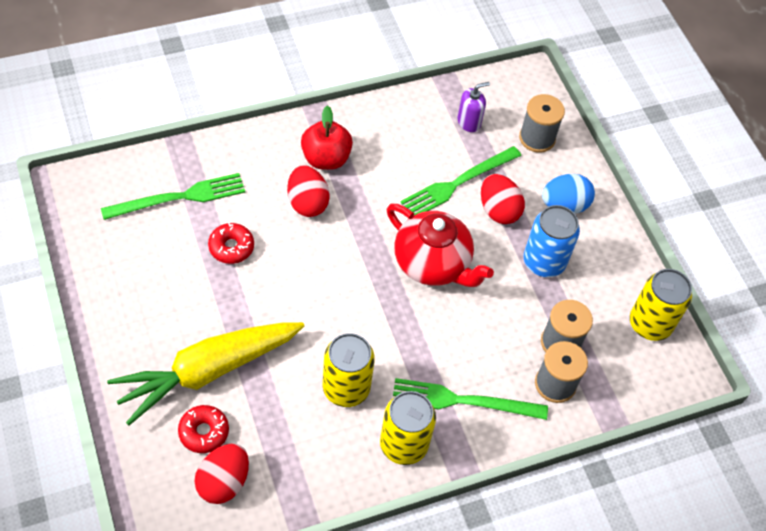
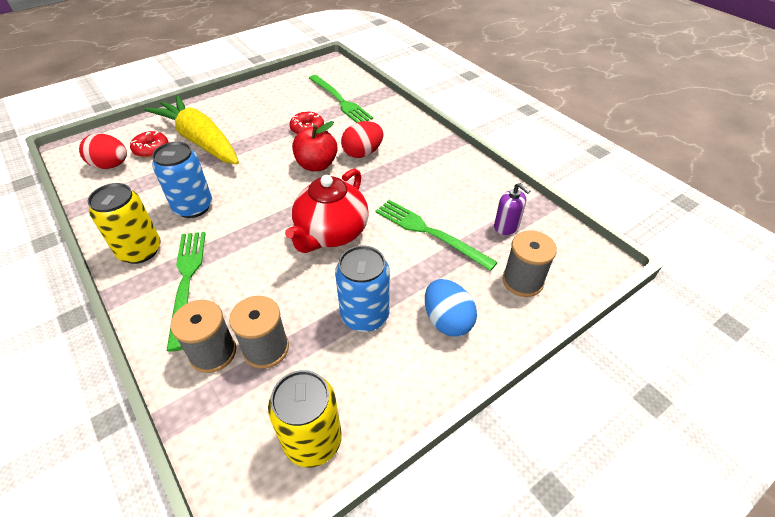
camera: 80 degrees right, 10 degrees down
(326, 158) = (410, 153): red apple -> red apple (316, 165)
(346, 388) = (193, 207): yellow can -> blue can
(498, 210) = (412, 267): red egg -> none

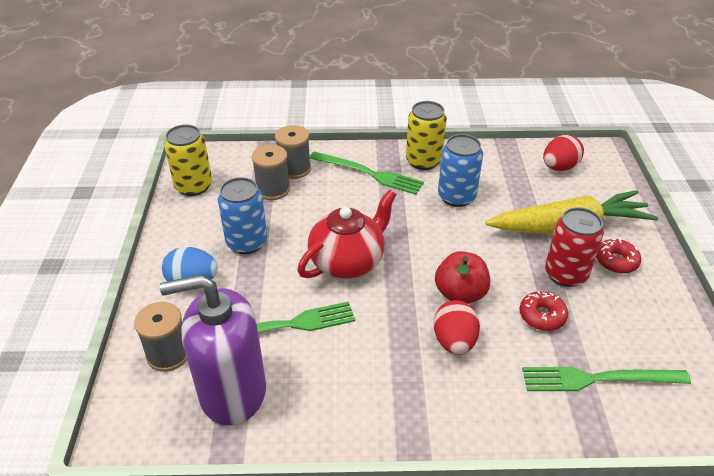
camera: 125 degrees right, 5 degrees down
(151, 149) = (573, 194): red donut -> red donut (616, 261)
(257, 130) = (565, 274): none -> red can
(331, 233) = (348, 261): red teapot -> red teapot turned 75 degrees clockwise
(506, 227) = (232, 391): purple soap dispenser -> purple soap dispenser, size x2.37

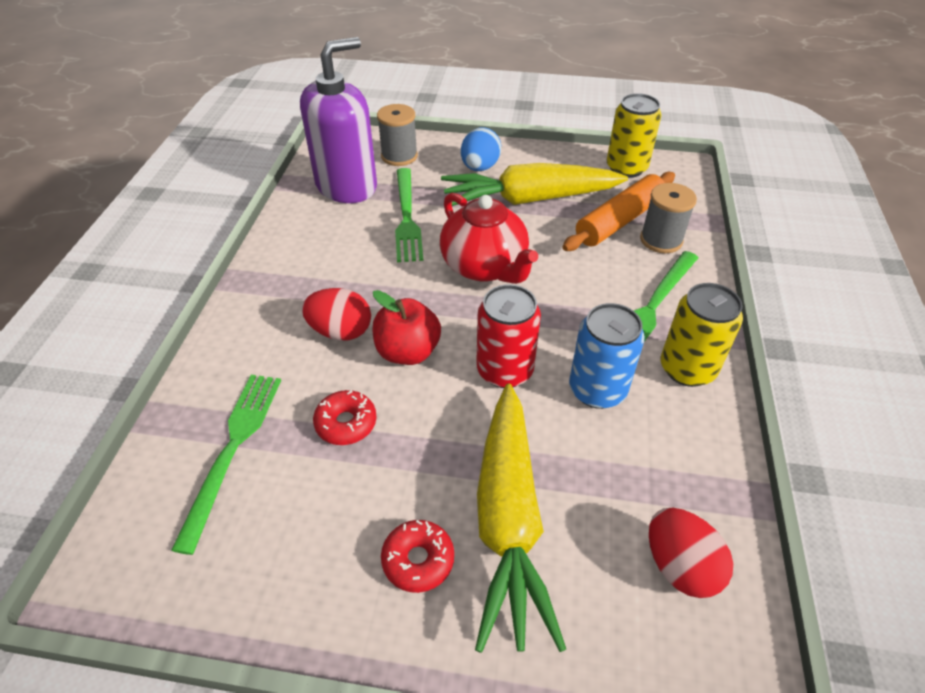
camera: 100 degrees right, 5 degrees up
(232, 391) = (346, 186): purple soap dispenser -> purple soap dispenser turned 45 degrees clockwise
(246, 242) = (529, 199): blue can -> yellow carrot
(273, 189) = (619, 221): grey spool -> orange rolling pin
(565, 274) = (410, 477): red can -> red can (504, 370)

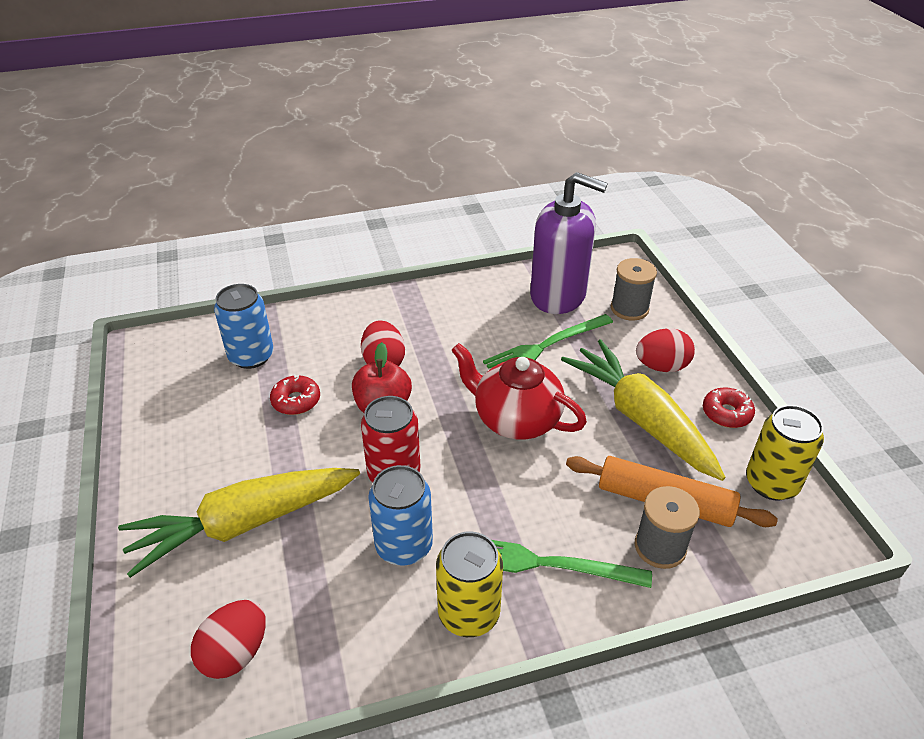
camera: 65 degrees right, 5 degrees down
(232, 449) = (251, 356): green fork -> blue can
(418, 560) = (194, 483): red donut -> red donut (726, 413)
(480, 167) = (661, 366): blue egg -> red egg
(485, 267) = (515, 419): red teapot -> red teapot turned 90 degrees clockwise

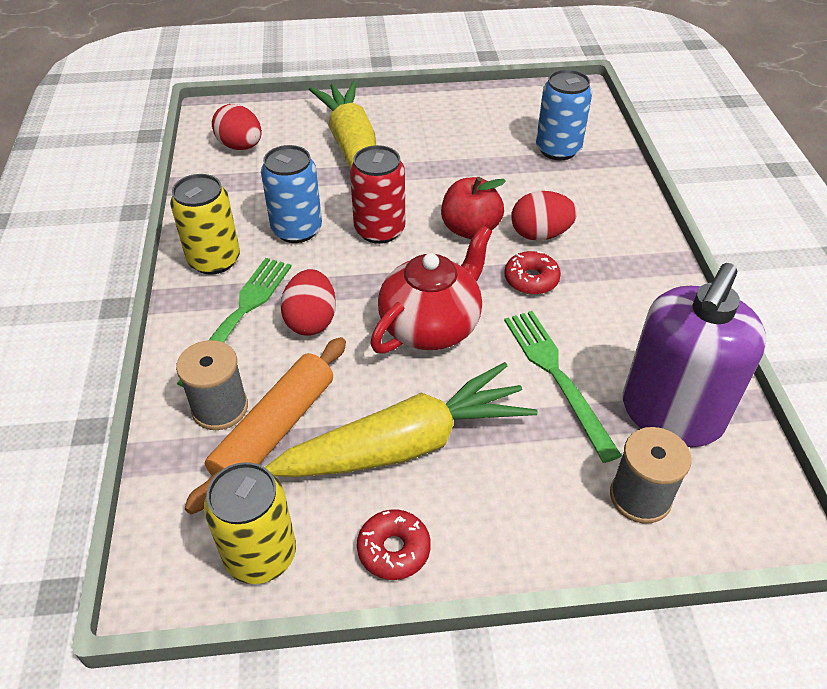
camera: 100 degrees right, 5 degrees up
(296, 401) = (489, 175): red donut -> red donut (531, 279)
(661, 366) = (501, 499): red egg -> red egg (311, 321)

